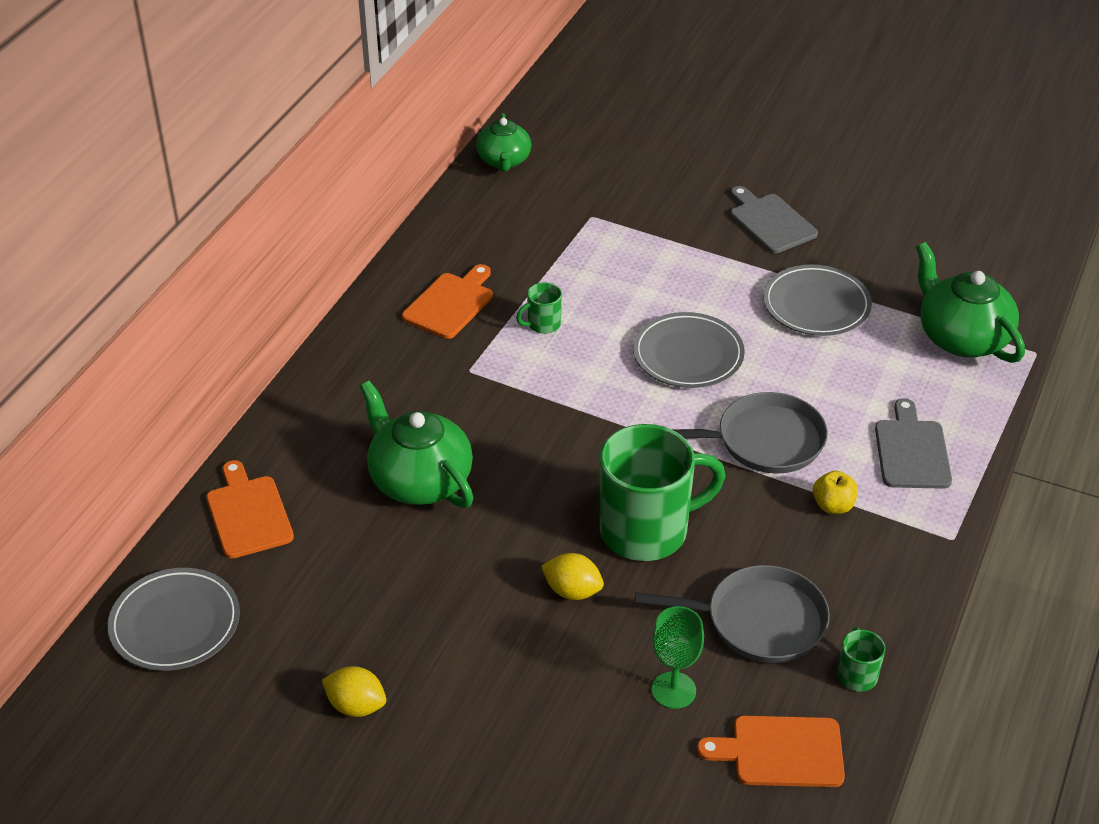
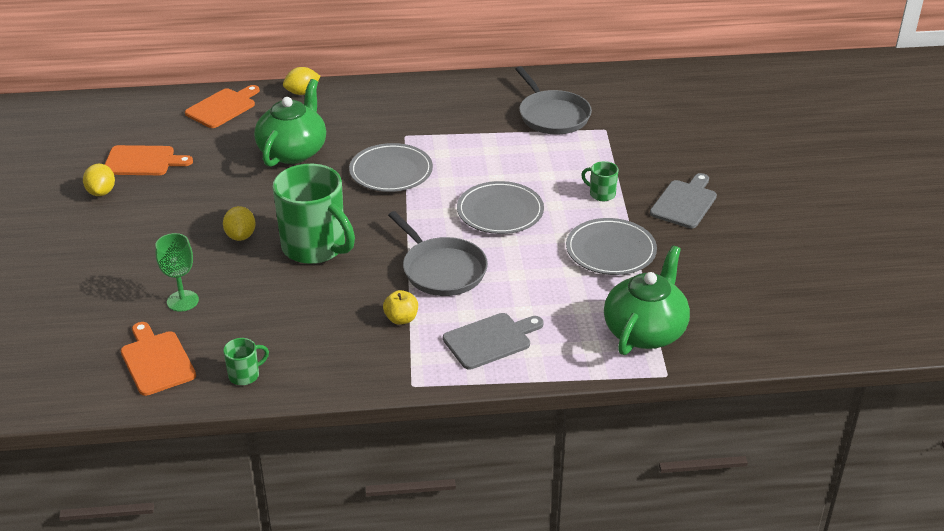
camera: 60 degrees right, 5 degrees down
(175, 623) = (126, 116): grey plate -> grey plate (391, 171)
(284, 425) = (302, 92): none -> yellow lemon
(450, 303) = (461, 108): orange cutting board -> orange cutting board (143, 161)
(504, 161) = (624, 79): green teapot -> none
(543, 324) = (474, 147): green mug -> green mug (601, 194)
(759, 621) = (266, 318): grey pan -> grey pan (552, 115)

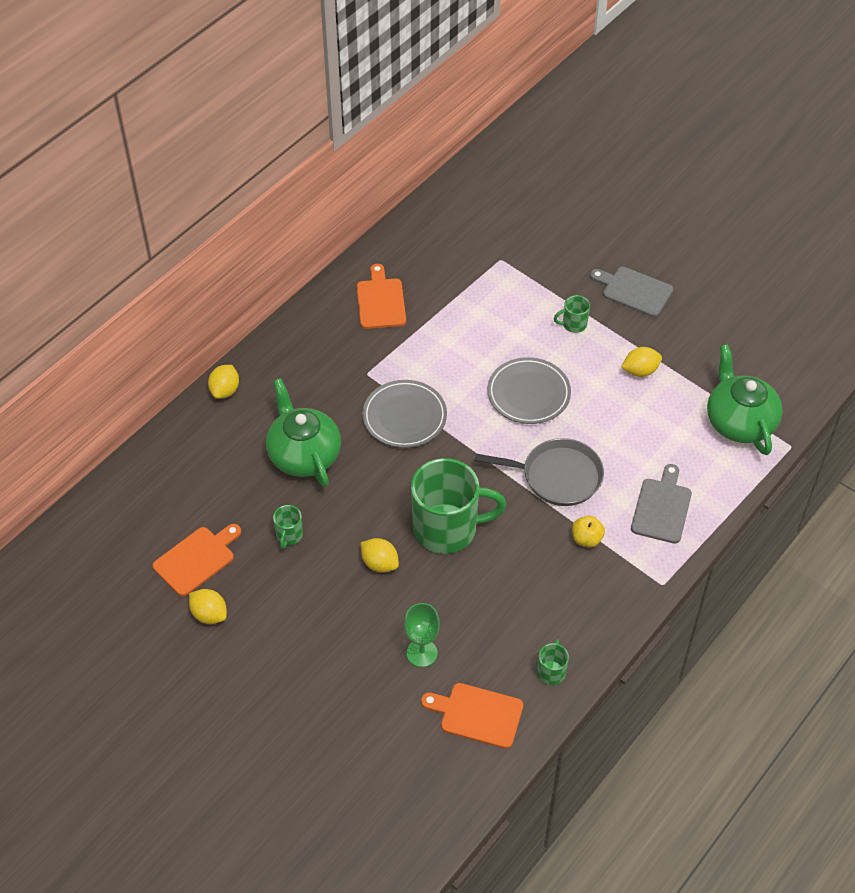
camera: 45 degrees left, 15 degrees up
(213, 185) = (289, 535): none -> green mug
(223, 107) = (181, 455): orange cutting board -> orange cutting board (380, 301)
(552, 115) = (448, 273): grey pan -> none
(610, 250) = (640, 371): grey plate -> yellow lemon
(685, 202) = (634, 291): grey cutting board -> grey cutting board turned 45 degrees counterclockwise

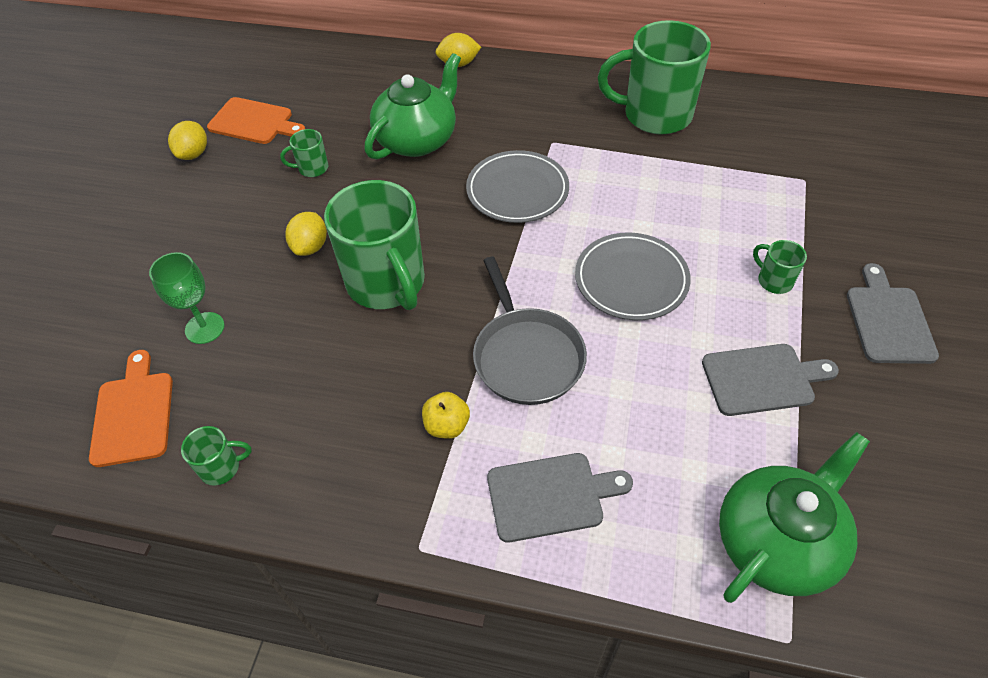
camera: 65 degrees right, 0 degrees up
(380, 301) = (655, 115): orange cutting board -> green mug
(640, 371) = (762, 379): yellow lemon -> grey cutting board

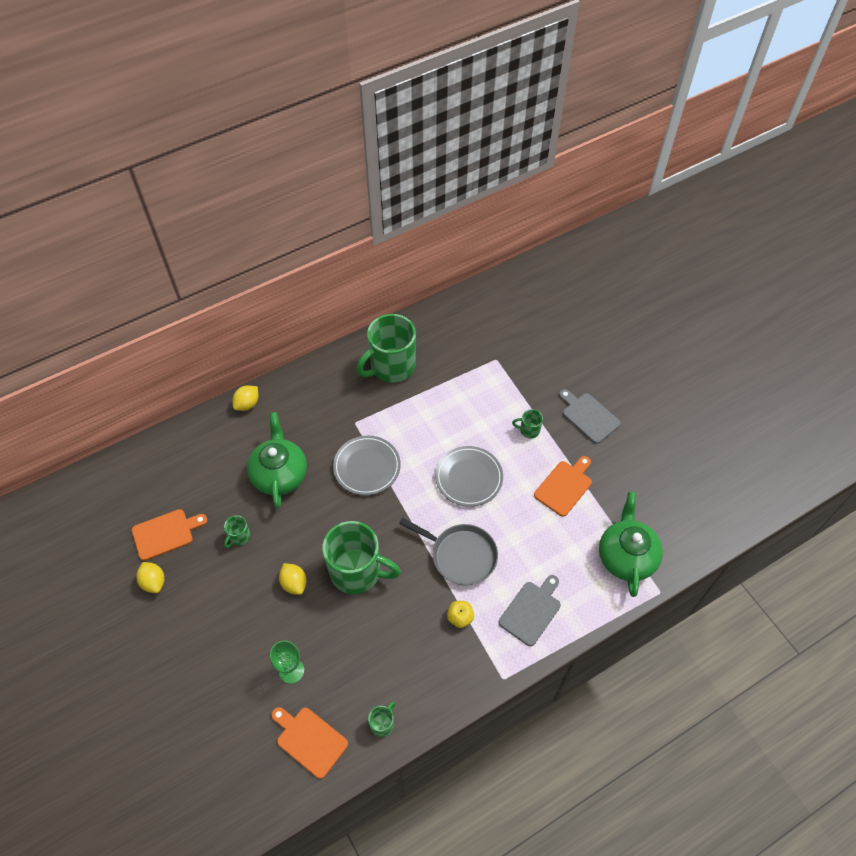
camera: 45 degrees left, 5 degrees up
(762, 379) = (564, 486): grey cutting board -> orange cutting board

